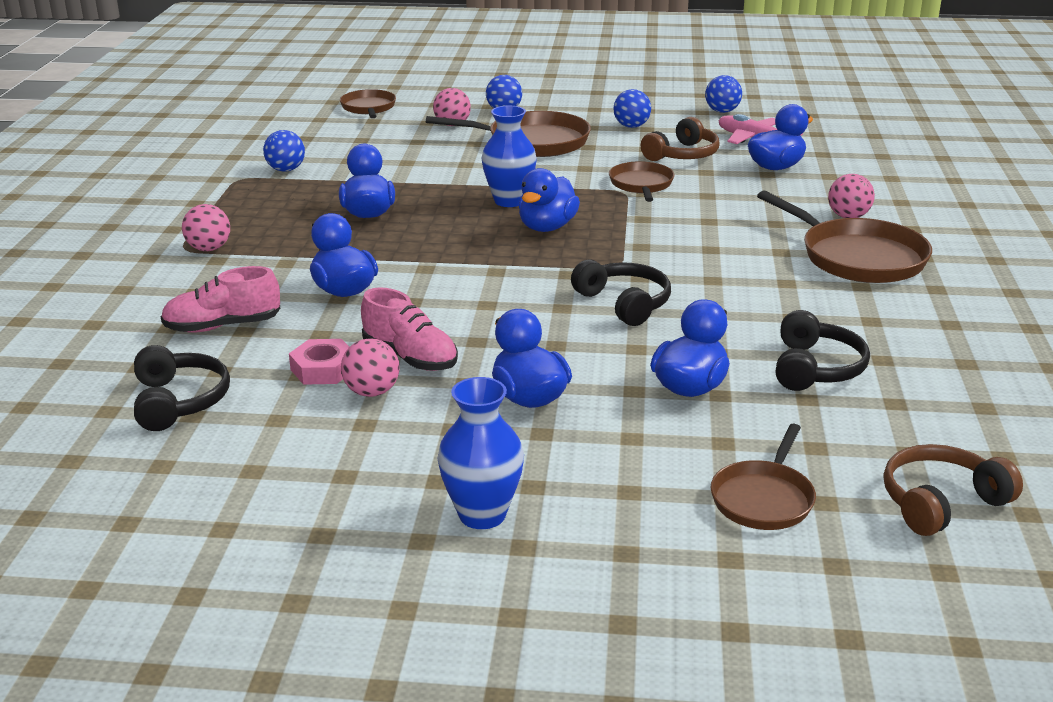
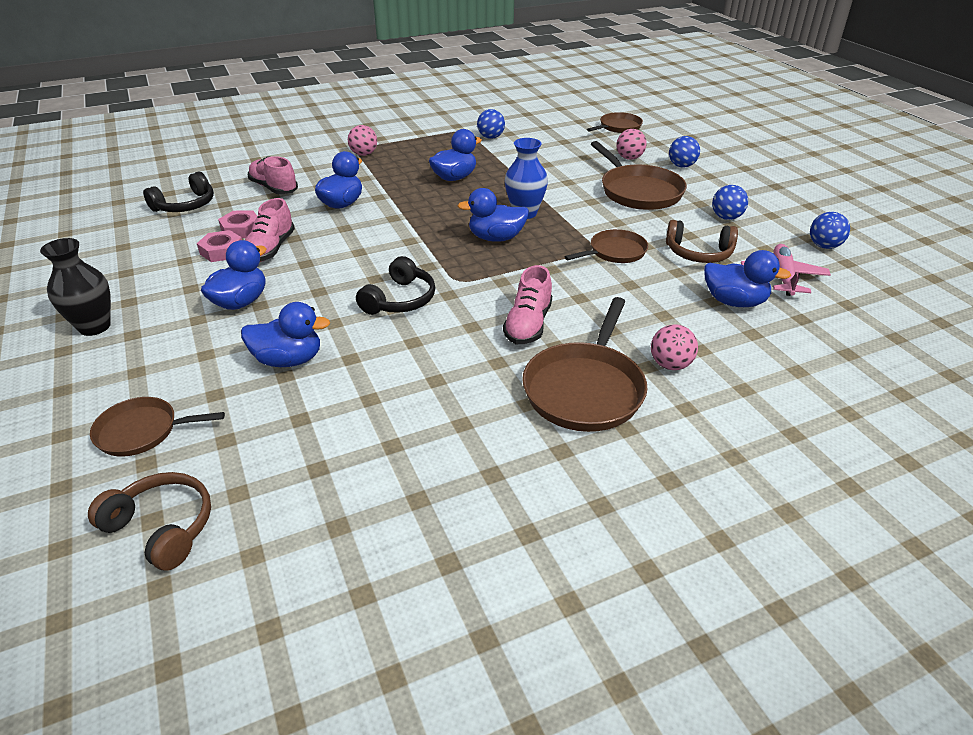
camera: 60 degrees right, 10 degrees up
(372, 392) = (222, 251): pink ball -> pink nut
(482, 515) = (94, 327): blue vase -> black vase
(734, 254) = (528, 325): none -> pink shoe
(815, 368) = (353, 412): black headphones -> none

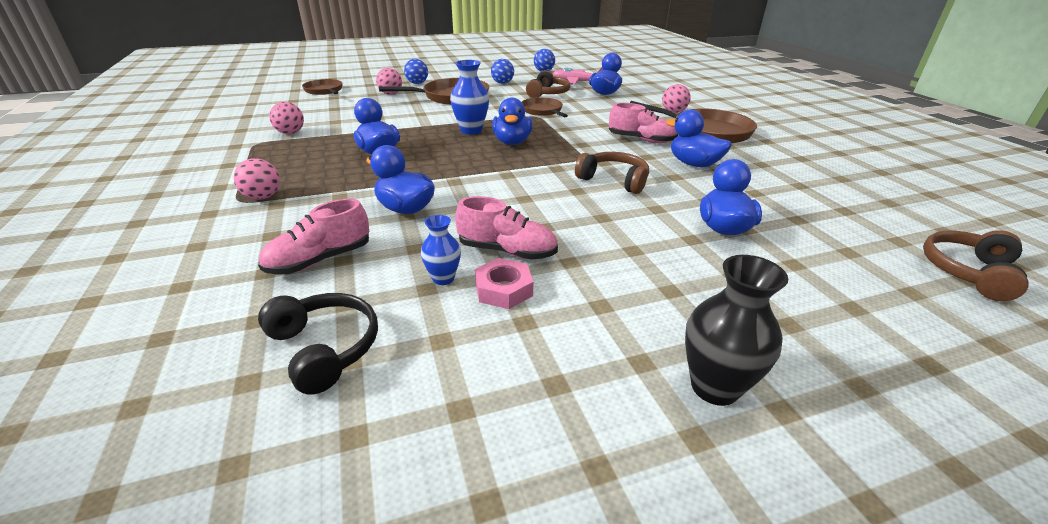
camera: 85 degrees left, 5 degrees down
(142, 431) = (877, 302): brown pan -> none
(240, 302) = (629, 263): blue duck -> blue duck (693, 164)
(241, 229) = (443, 278): pink nut -> blue vase
(400, 300) = (614, 180): black headphones -> brown headphones
(491, 137) = (290, 133): blue ball -> pink ball

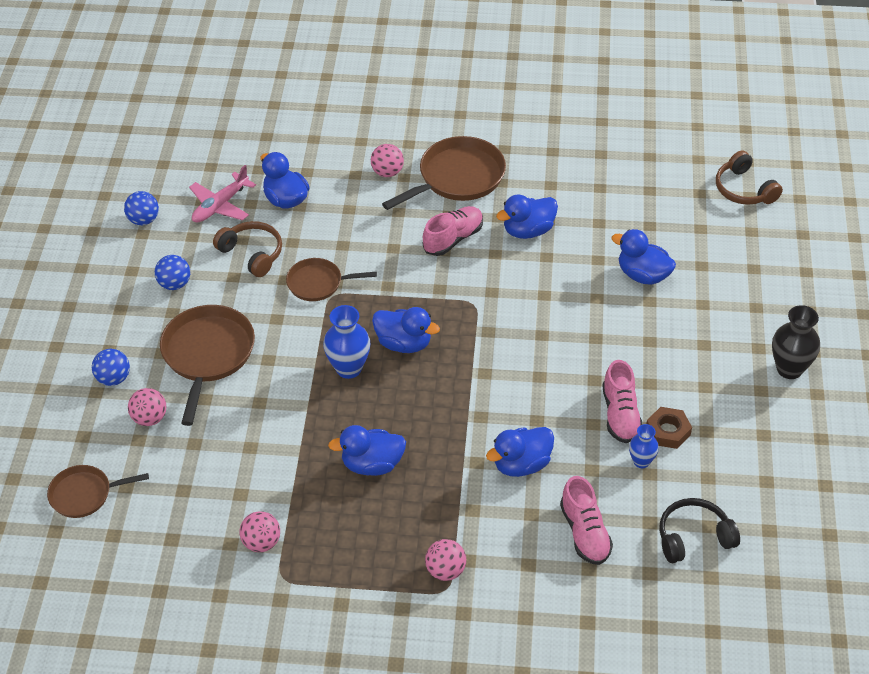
camera: 65 degrees left, 15 degrees up
(503, 289) = (668, 431): pink nut -> brown nut
(507, 251) = (620, 414): pink shoe -> pink shoe turned 135 degrees clockwise
(614, 180) = (533, 301): brown headphones -> none

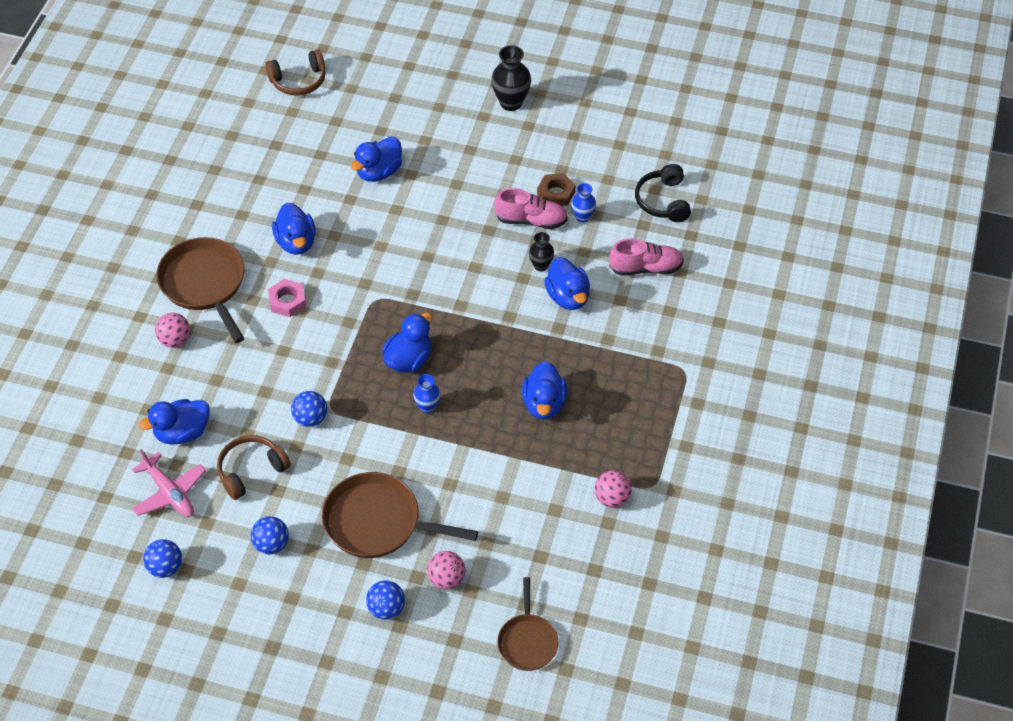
camera: 80 degrees left, 5 degrees up
(318, 283) = (310, 418): brown pan -> blue ball
(349, 368) = (427, 407): blue vase -> blue vase, size x0.60
(445, 570) = (665, 367): pink ball -> none
(453, 239) = (287, 301): pink shoe -> pink nut
(558, 433) = (541, 265): none -> black vase

